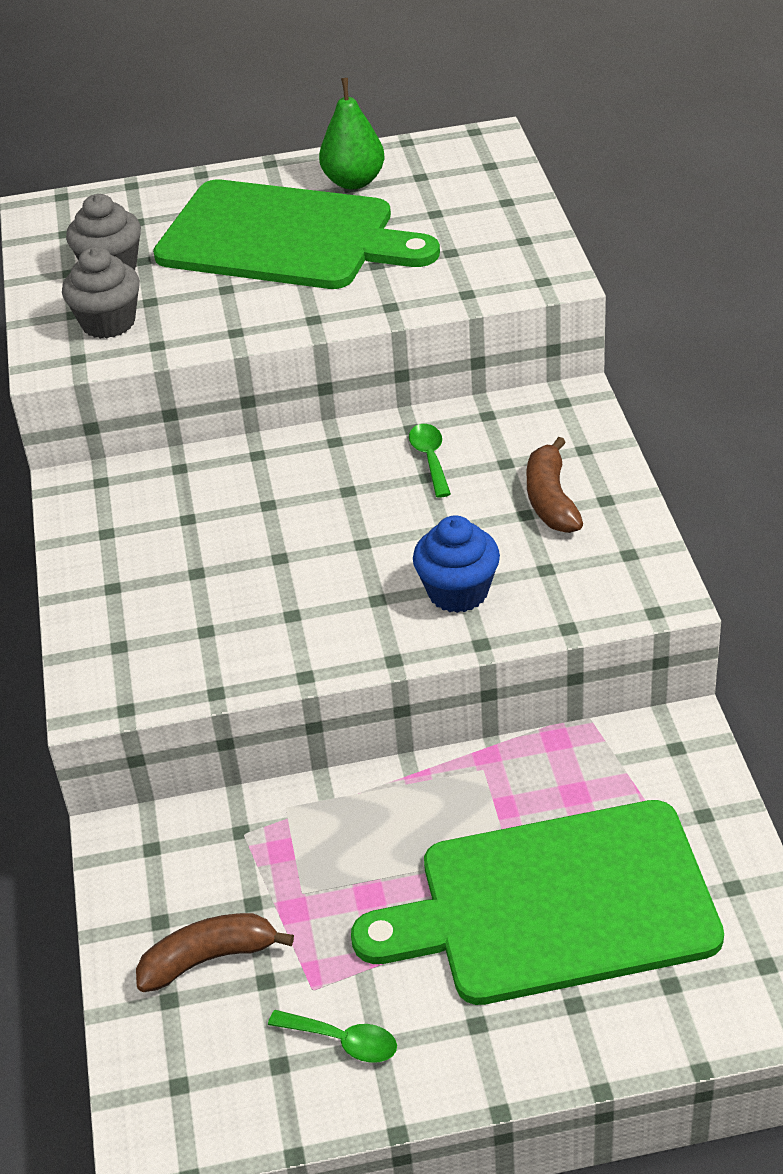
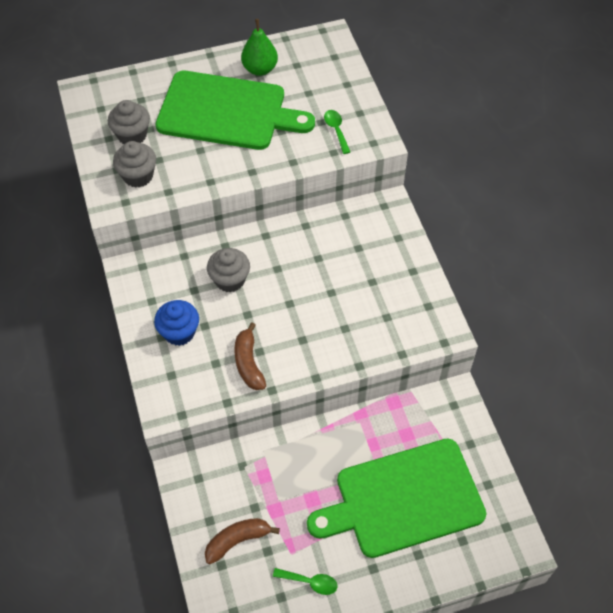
camera: 10 degrees left, 15 degrees up
(256, 505) = (230, 280): none -> grey cupcake
(430, 459) = (318, 246): green spoon -> green spoon (336, 130)
(458, 592) = (343, 333): blue cupcake -> blue cupcake (179, 332)
(551, 499) = (384, 272): brown banana -> brown banana (248, 363)

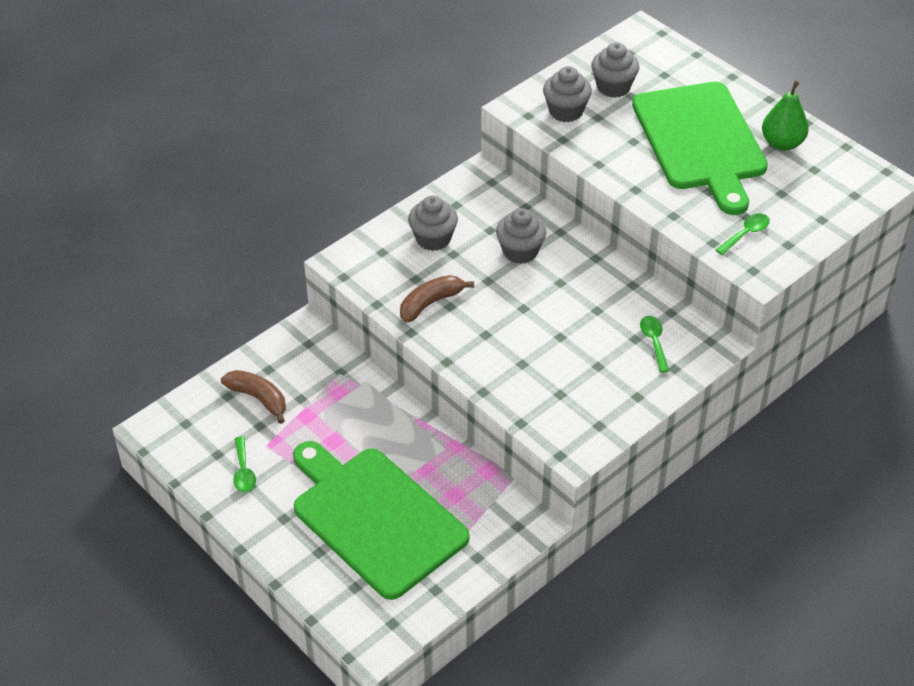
camera: 65 degrees right, 10 degrees down
(179, 332) = (433, 238): blue cupcake -> grey cupcake
(367, 238) = (654, 342): none -> green spoon

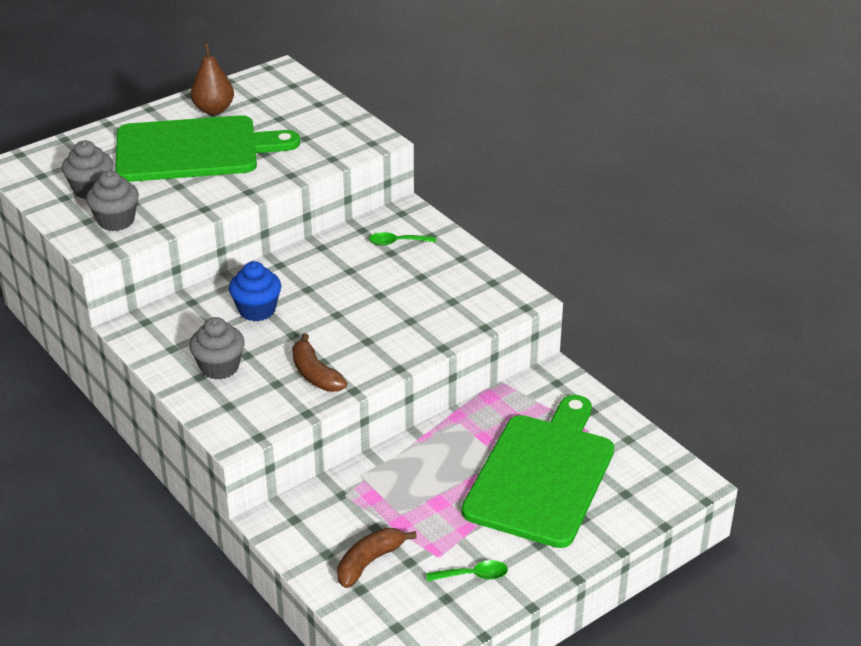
camera: 85 degrees left, 10 degrees down
(375, 518) = (542, 475): green cutting board -> green cutting board turned 150 degrees clockwise
(520, 251) = (257, 310): grey cupcake -> blue cupcake
(746, 234) = (326, 141): green spoon -> none
(782, 143) = (214, 110): green pear -> brown pear

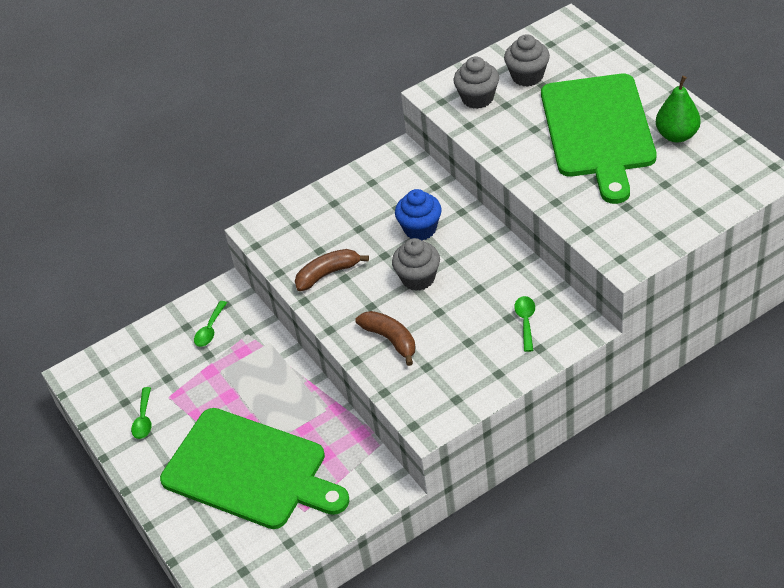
camera: 100 degrees right, 10 degrees up
(214, 110) = (677, 135): brown pear -> green pear
(219, 367) = (343, 213): grey cupcake -> grey cupcake (418, 278)
(334, 529) = (210, 329): none -> green spoon
(369, 562) = (171, 353): brown banana -> brown banana (390, 340)

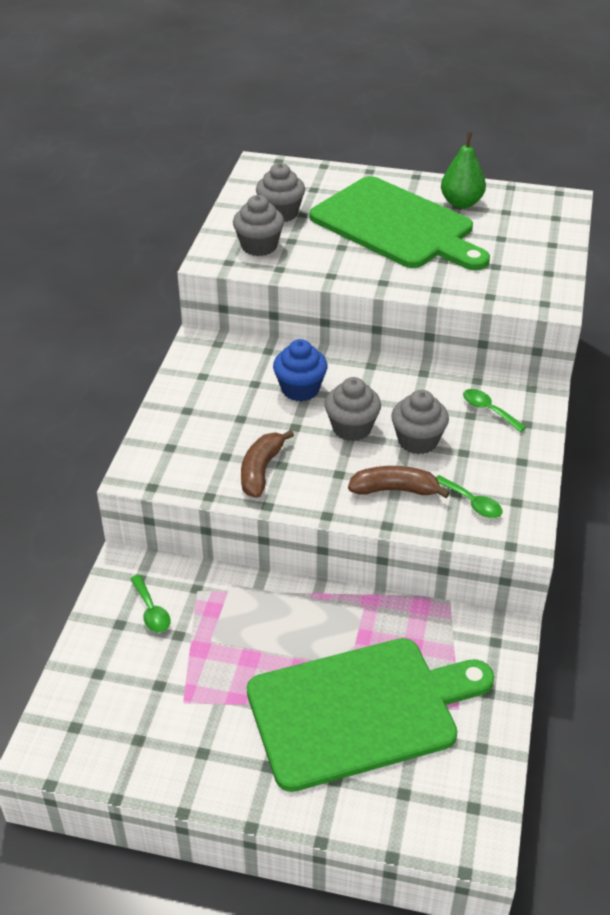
camera: 50 degrees left, 5 degrees down
(143, 419) = (183, 741): green spoon -> green spoon (472, 503)
(448, 314) = (417, 441): none -> grey cupcake

